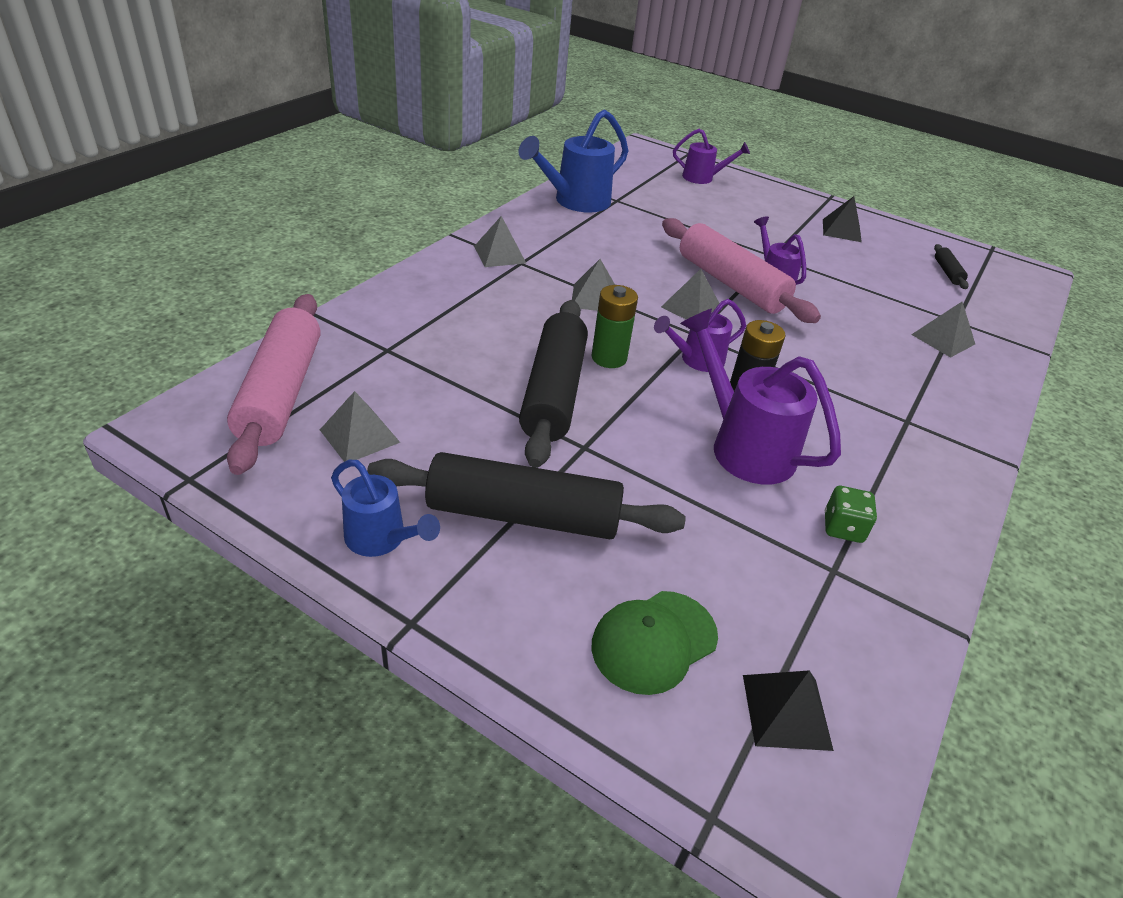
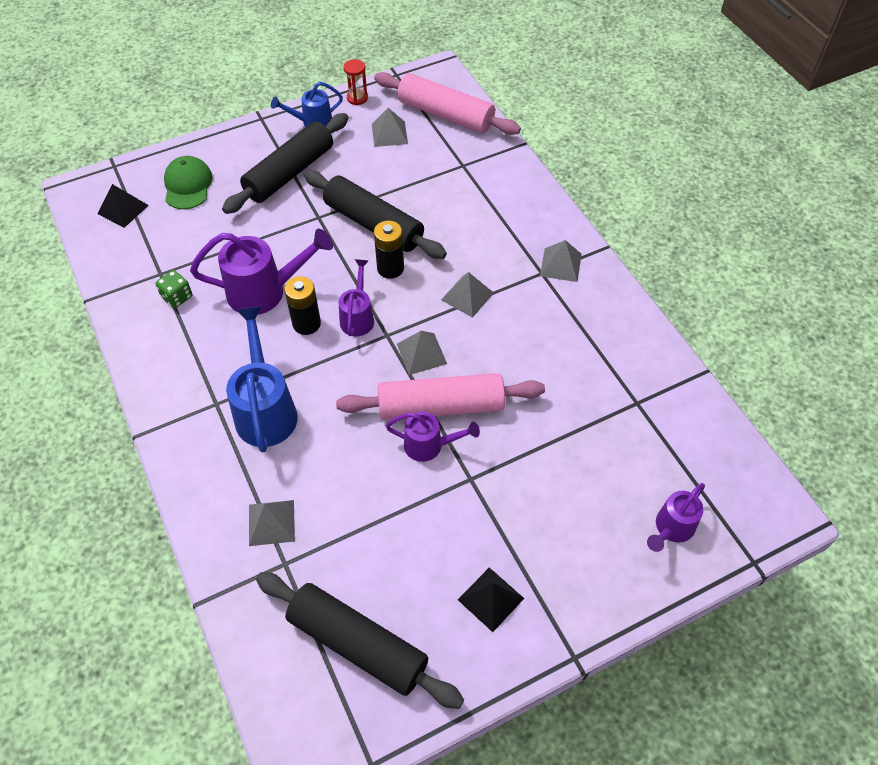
camera: 125 degrees right, 15 degrees up
(282, 506) = (357, 98): none -> red hourglass
(576, 202) = (643, 364): blue watering can -> blue watering can (265, 410)
(609, 358) = (390, 268): green battery -> black battery
(947, 272) = (357, 644): black rolling pin -> black rolling pin, size x2.33

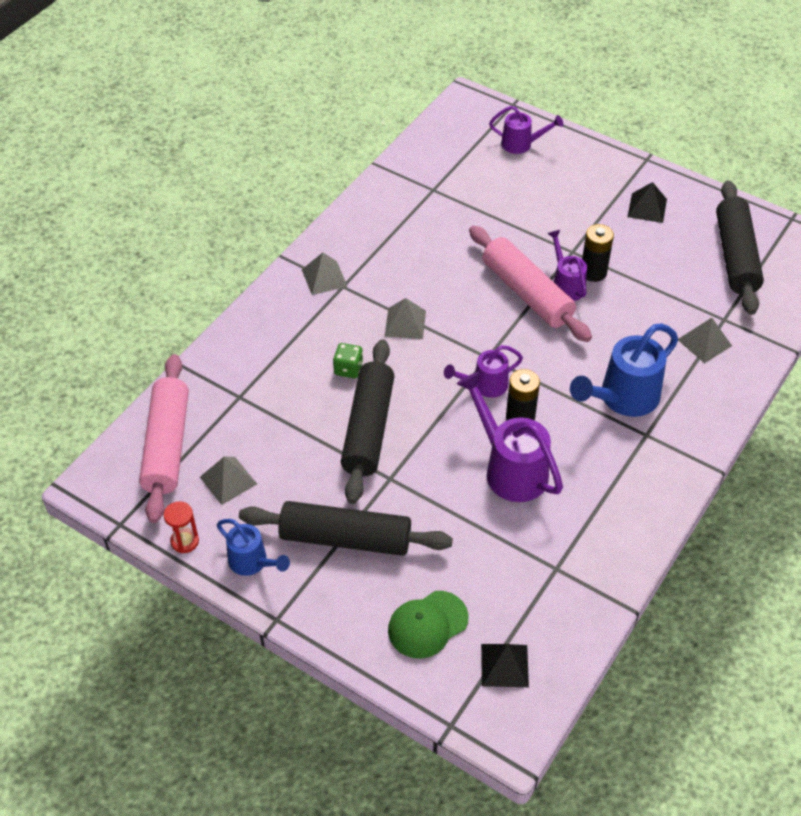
camera: 120 degrees left, 5 degrees down
(177, 297) = (570, 535): green dice -> green dice (348, 369)
(390, 268) = (413, 389): black battery -> black battery (593, 272)
(421, 353) = (488, 326): grey pyramid -> none

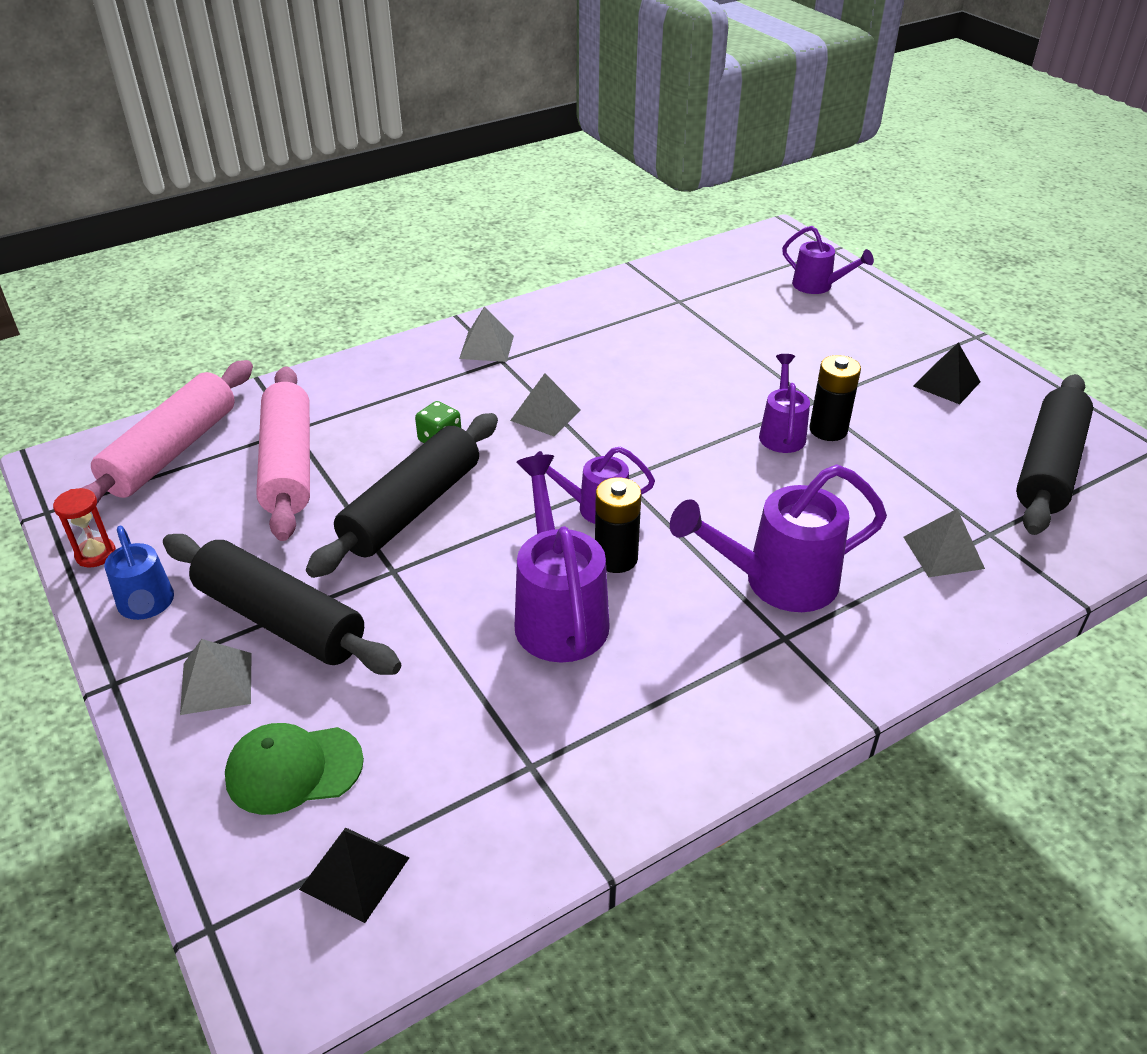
camera: 25 degrees right, 10 degrees down
(228, 480) = (203, 508): grey pyramid -> grey pyramid (216, 683)
(527, 293) = (723, 427): pink rolling pin -> pink rolling pin (288, 465)
(623, 398) = (778, 581): blue watering can -> purple watering can

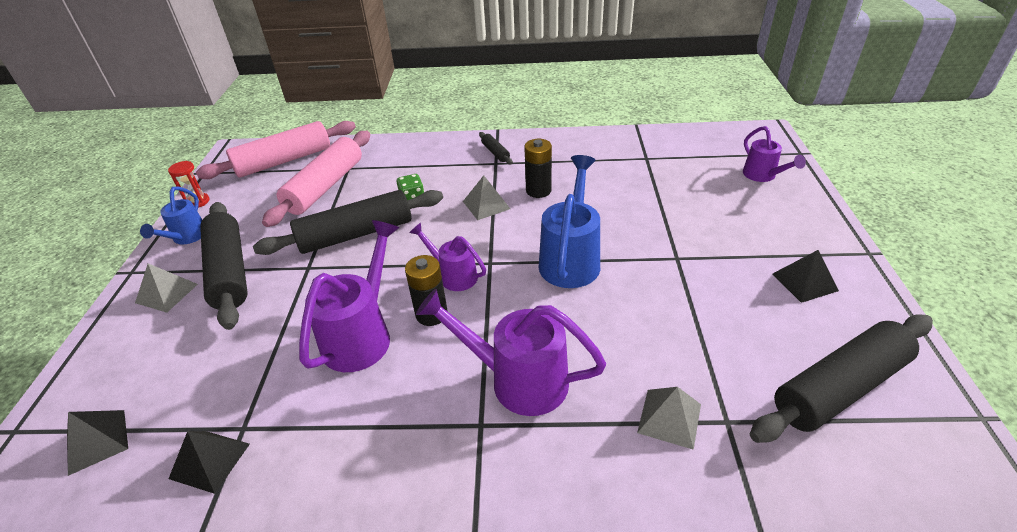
camera: 35 degrees right, 0 degrees up
(293, 769) = (142, 361): green cap -> none
(486, 347) = (495, 153): grey pyramid -> black rolling pin
(532, 814) = (209, 461): none -> black pyramid
(708, 442) = (570, 259): none -> blue watering can
(782, 433) = (629, 272): purple watering can -> none
(828, 430) = (667, 283): black battery -> black battery (538, 190)

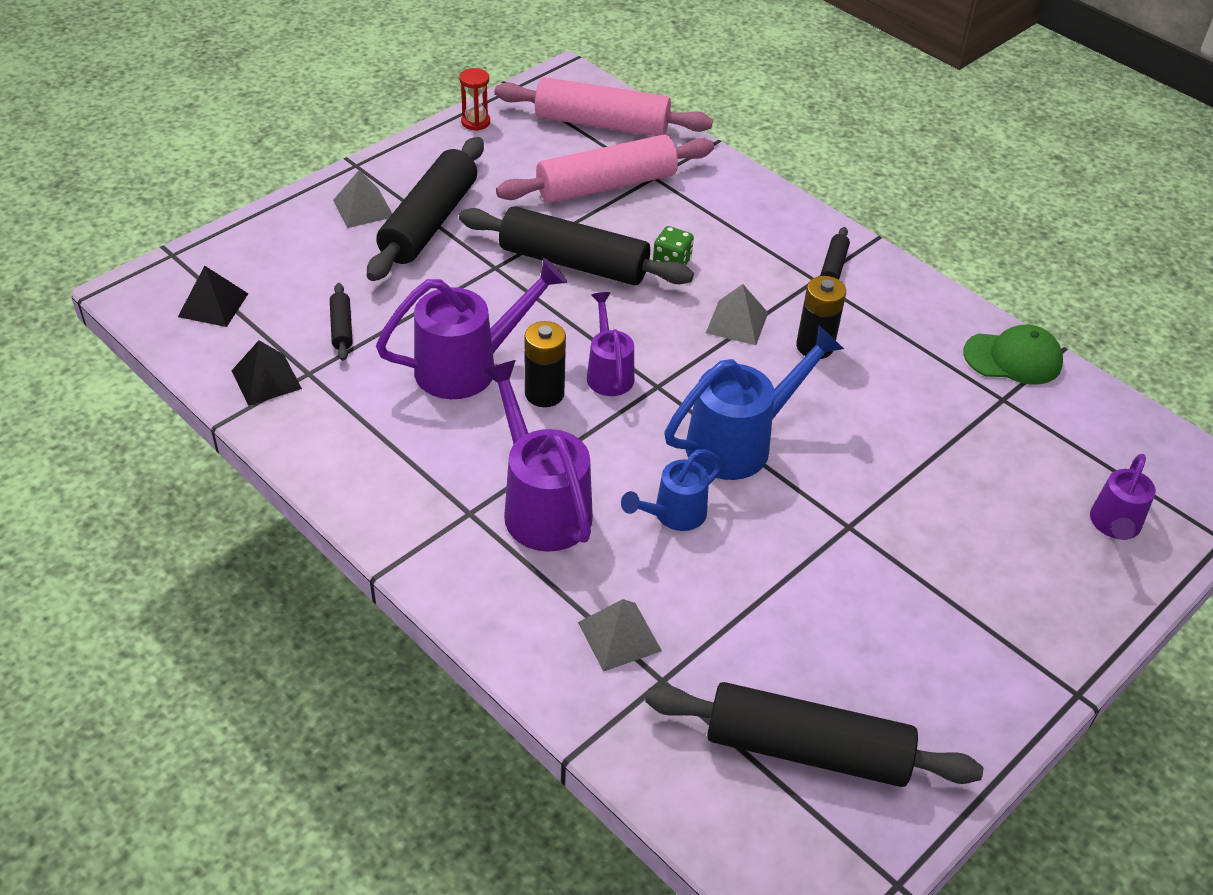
camera: 40 degrees right, 5 degrees up
(187, 237) = (430, 158): blue watering can -> blue watering can (674, 515)
(236, 377) = (342, 328): none -> black rolling pin
(624, 140) = (1013, 358): none -> green cap
(804, 282) = (945, 655): black pyramid -> none

